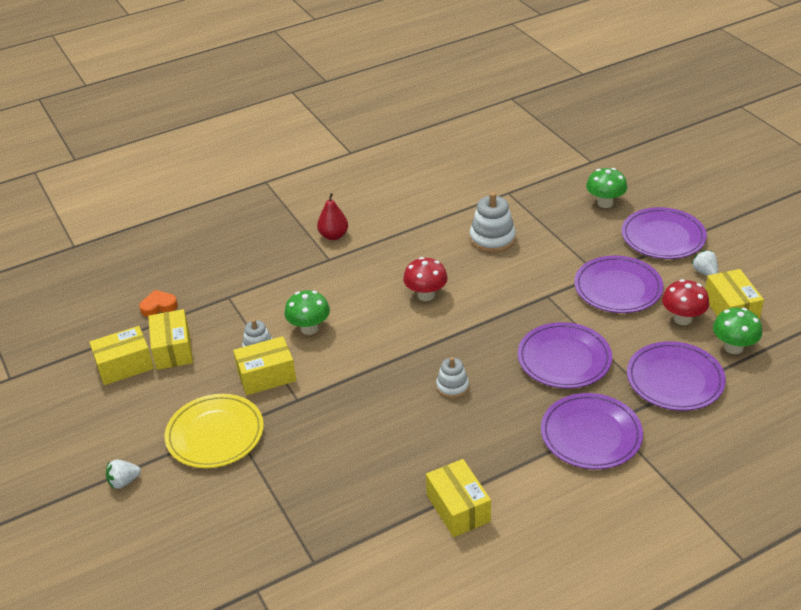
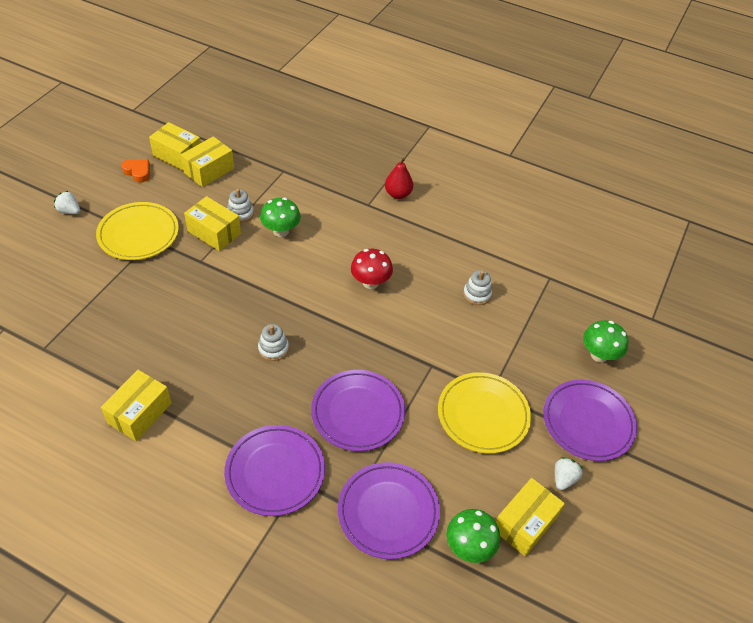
camera: 50 degrees right, 10 degrees up
(159, 306) = (247, 141): orange heart -> orange heart (138, 172)
(492, 239) = (477, 294): white stacking toy -> white stacking toy, size x0.62
(618, 288) = (483, 415): purple plate -> yellow plate
(682, 319) = (479, 485): red mushroom -> none

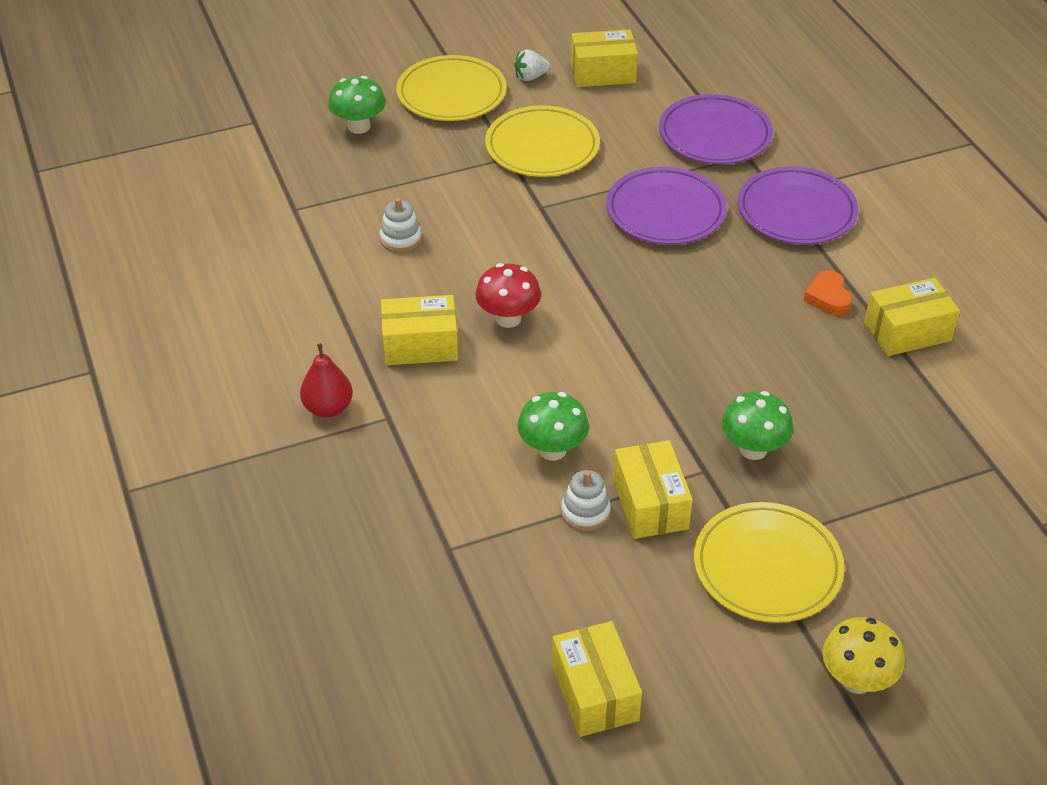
camera: 135 degrees left, 5 degrees down
(69, 211) = (856, 680): white strawberry -> yellow mushroom
(138, 172) = (690, 697): orange heart -> orange heart (828, 297)
(209, 170) = (567, 624): yellow box -> yellow box (420, 345)
(273, 349) = (700, 313): white stacking toy -> none
(469, 547) = (668, 84): green mushroom -> green mushroom (753, 449)
(588, 422) = (451, 94): purple plate -> yellow plate

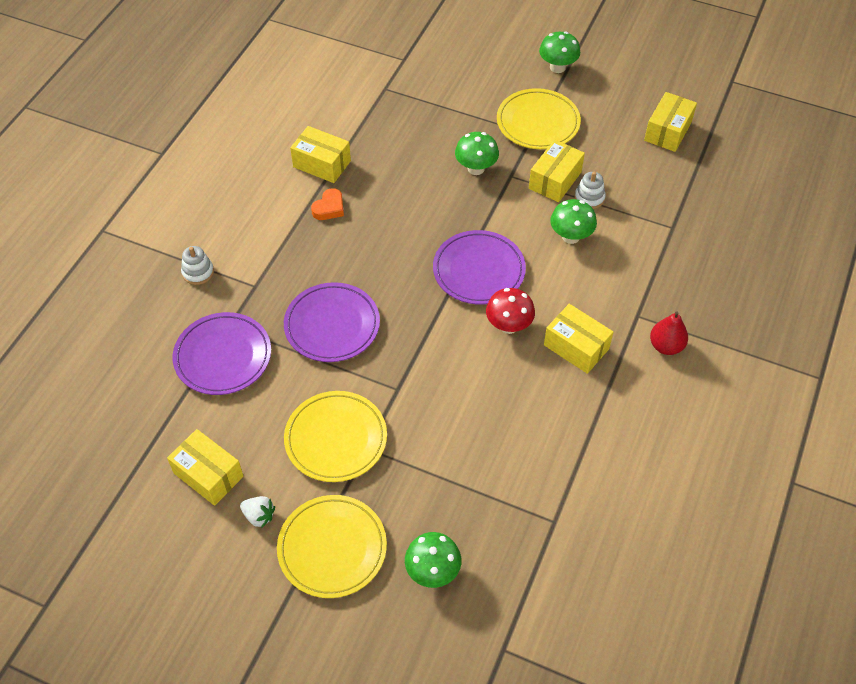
camera: 135 degrees left, 10 degrees up
(400, 239) = (510, 435): white stacking toy -> white stacking toy (198, 272)
(796, 211) = (264, 267): purple plate -> purple plate (478, 270)
(856, 680) = (557, 67): yellow mushroom -> green mushroom

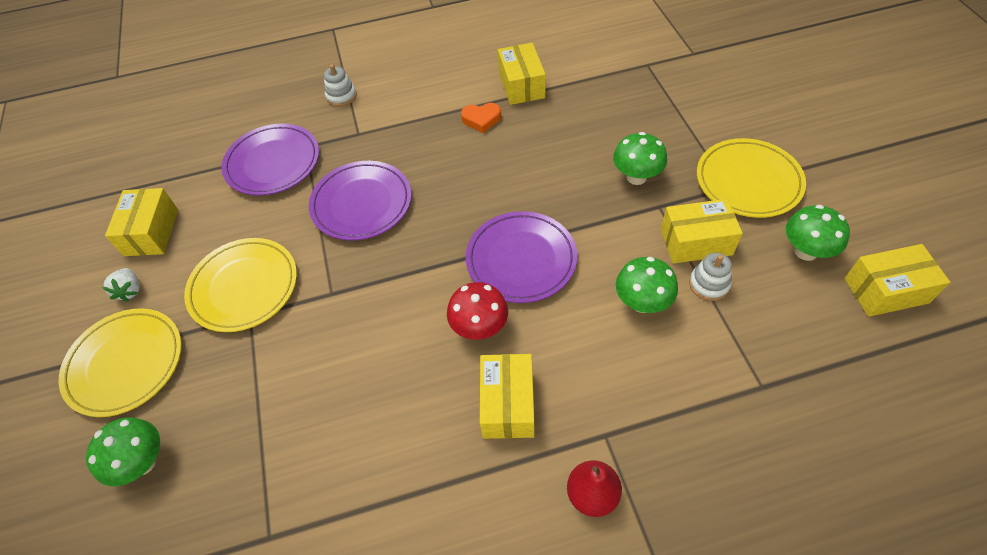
camera: 55 degrees right, 0 degrees up
(557, 67) = (835, 149): green mushroom -> green mushroom (806, 251)

